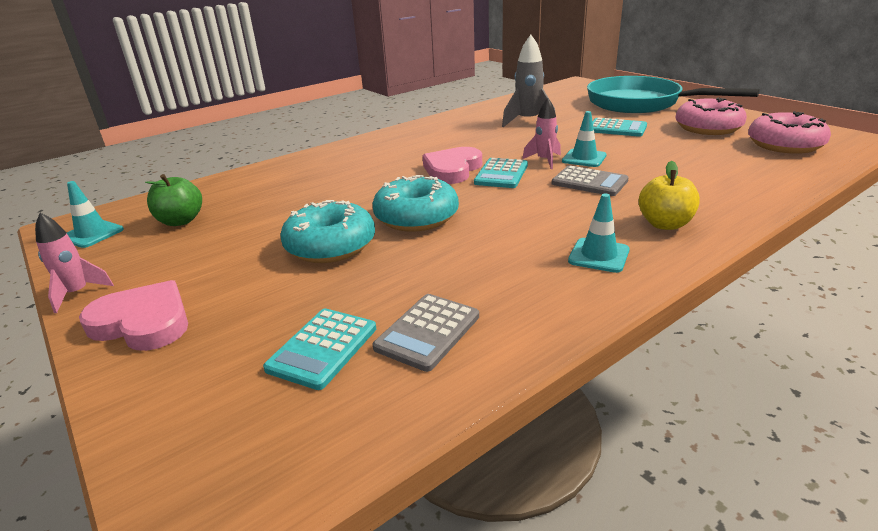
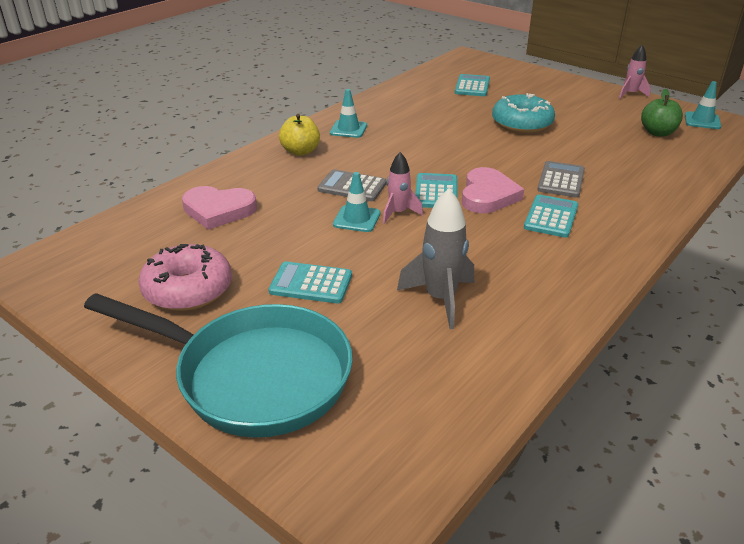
camera: 165 degrees right, 5 degrees up
(143, 322) = (570, 87): pink heart -> pink heart (218, 210)
(412, 154) = (551, 217): none -> turquoise calculator
(416, 217) = (481, 146): turquoise donut -> none
(428, 332) = (429, 94): grey calculator -> grey calculator (561, 180)
(784, 145) = (125, 254): pink donut -> none

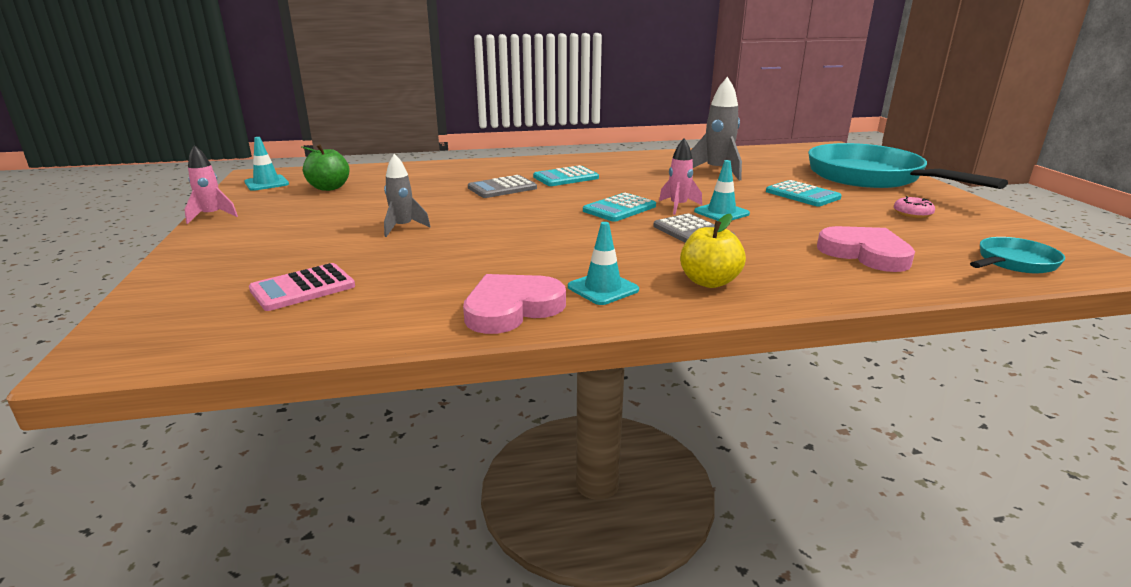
camera: 140 degrees left, 10 degrees down
(105, 241) = (1013, 263): none -> turquoise pan
(188, 290) = (912, 214): pink donut -> pink donut, size x0.46
(472, 86) = (303, 288): turquoise calculator -> pink calculator
(488, 195) = (581, 196): pink heart -> pink heart (512, 308)
(521, 124) = (403, 228): turquoise donut -> grey rocket

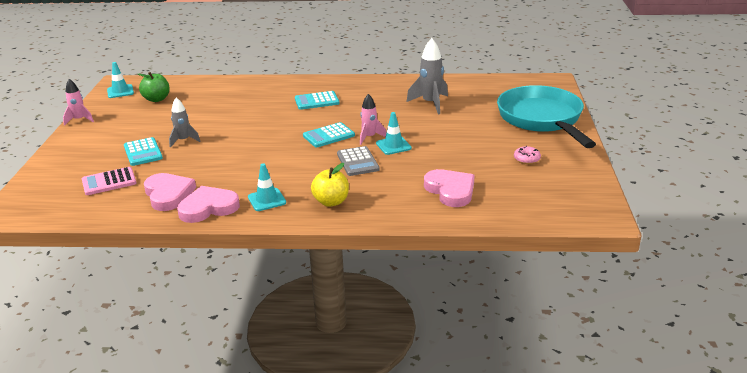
camera: 15 degrees right, 5 degrees up
(425, 296) = (168, 194): none -> pink heart
(502, 188) = (266, 109): grey calculator -> none
(802, 195) = (468, 133): turquoise calculator -> turquoise calculator (143, 152)
(1013, 263) = (539, 208): turquoise pan -> none

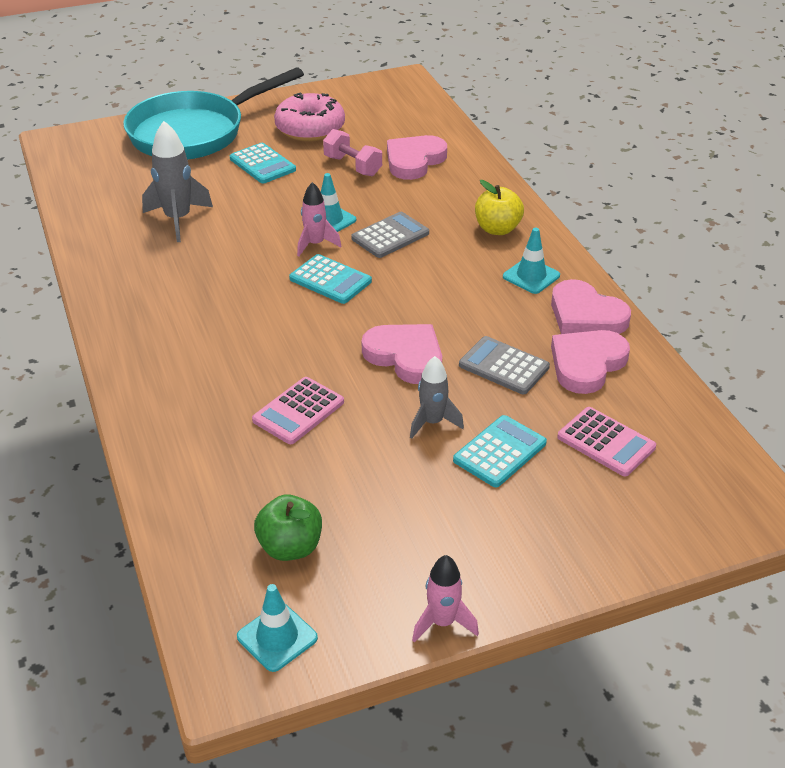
camera: 115 degrees left, 10 degrees up
(198, 169) = (503, 366): none -> grey calculator
(232, 112) = (298, 411): none -> pink calculator
(239, 144) = (405, 356): none -> pink heart
(317, 101) = (212, 329): turquoise calculator -> turquoise calculator (262, 164)
(458, 165) = (353, 166): none -> pink dumbbell
(526, 159) = (310, 129): pink donut -> pink donut, size x2.16

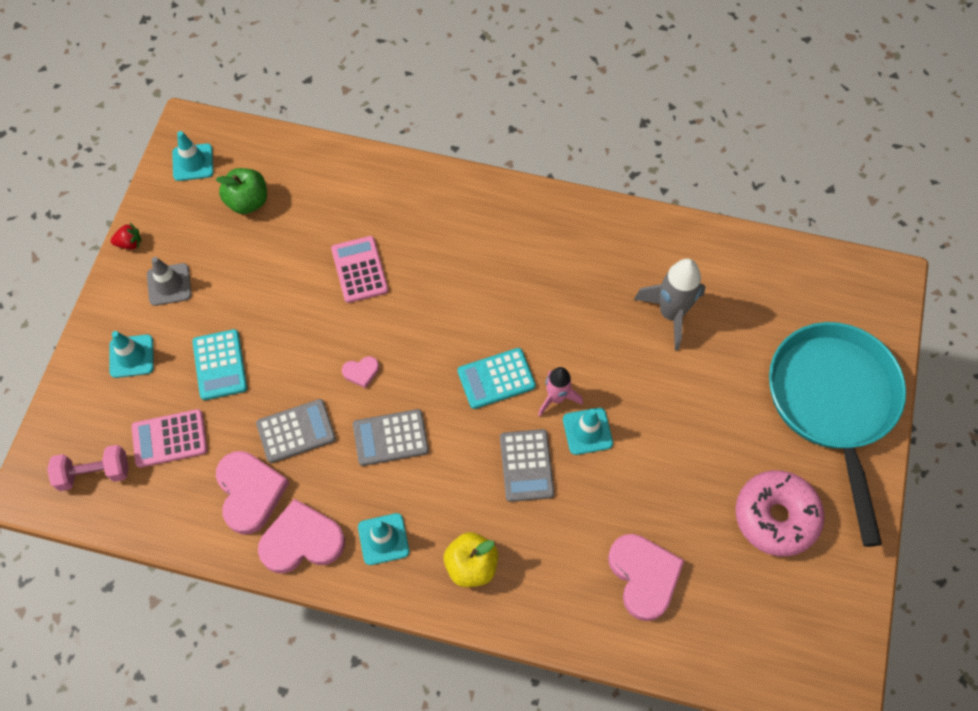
camera: 125 degrees right, 25 degrees up
(262, 164) = (727, 431): turquoise calculator -> none
(353, 166) = (671, 511): pink dumbbell -> pink dumbbell (94, 473)
(405, 356) = (361, 372): pink heart -> pink heart, size x0.47
(432, 422) = (280, 343): grey rocket -> none
(442, 622) = (129, 243): pink rocket -> red strawberry
(446, 311) = (390, 438): none -> grey calculator
(457, 549) = (169, 284): none -> grey traffic cone
(565, 525) = (131, 356): none -> turquoise traffic cone

